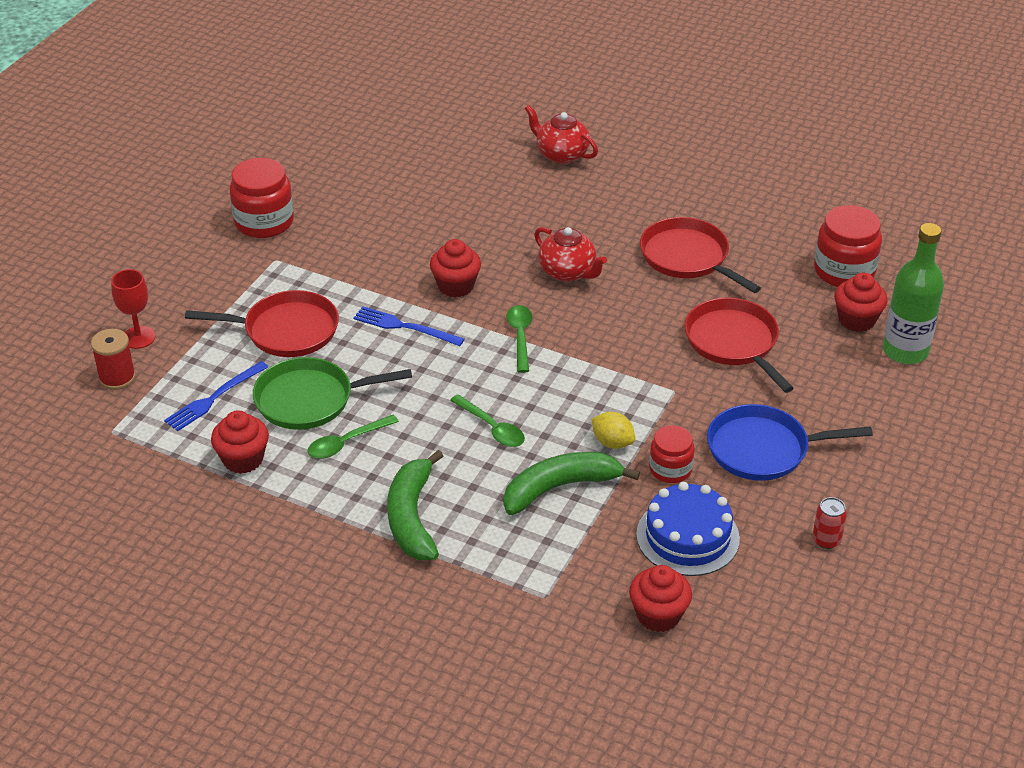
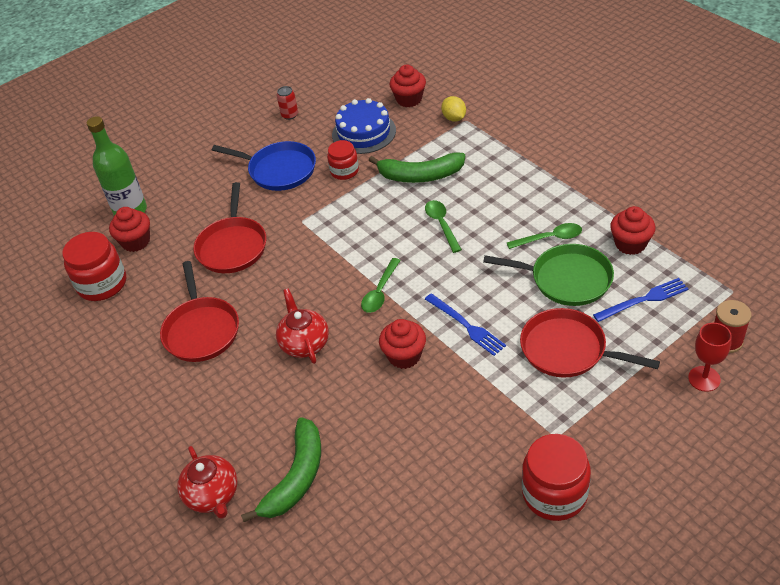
camera: 150 degrees left, 5 degrees up
(412, 517) = (524, 178): green banana -> green banana (296, 477)
(612, 442) = (368, 196): yellow lemon -> yellow lemon (454, 118)

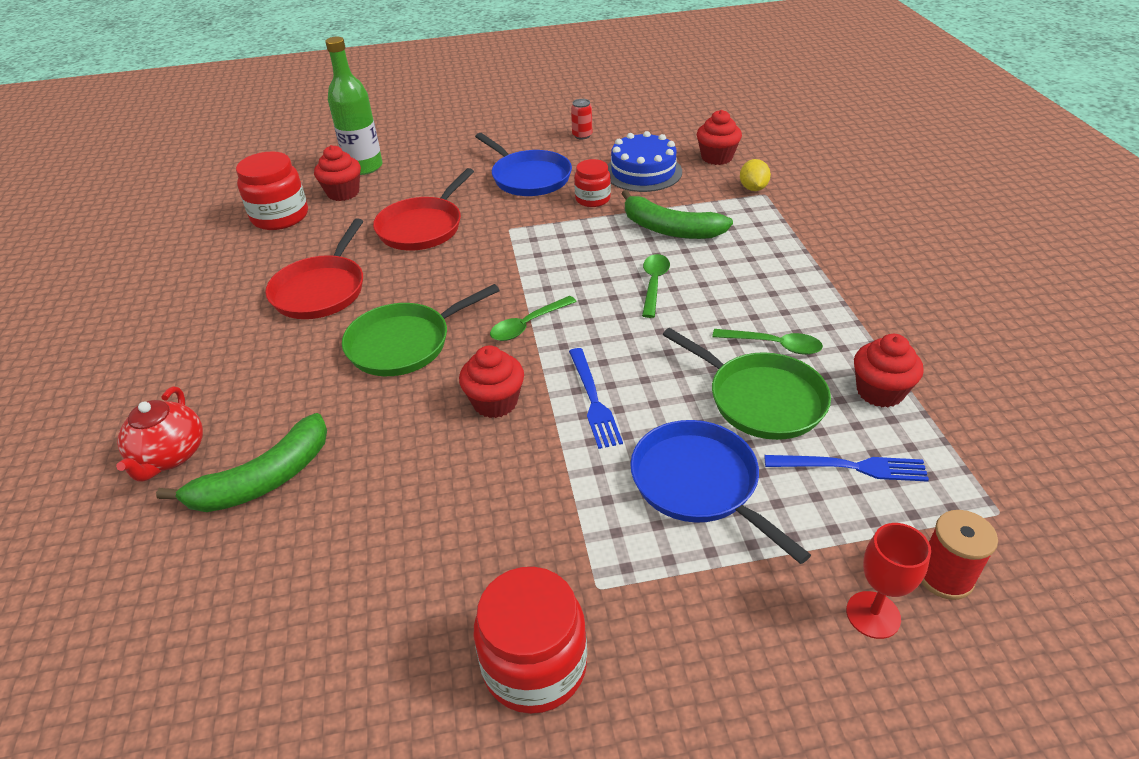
camera: 25 degrees right, 5 degrees down
(304, 343) = (404, 344): red teapot -> green pan
(567, 349) = (698, 483): red pan -> blue pan

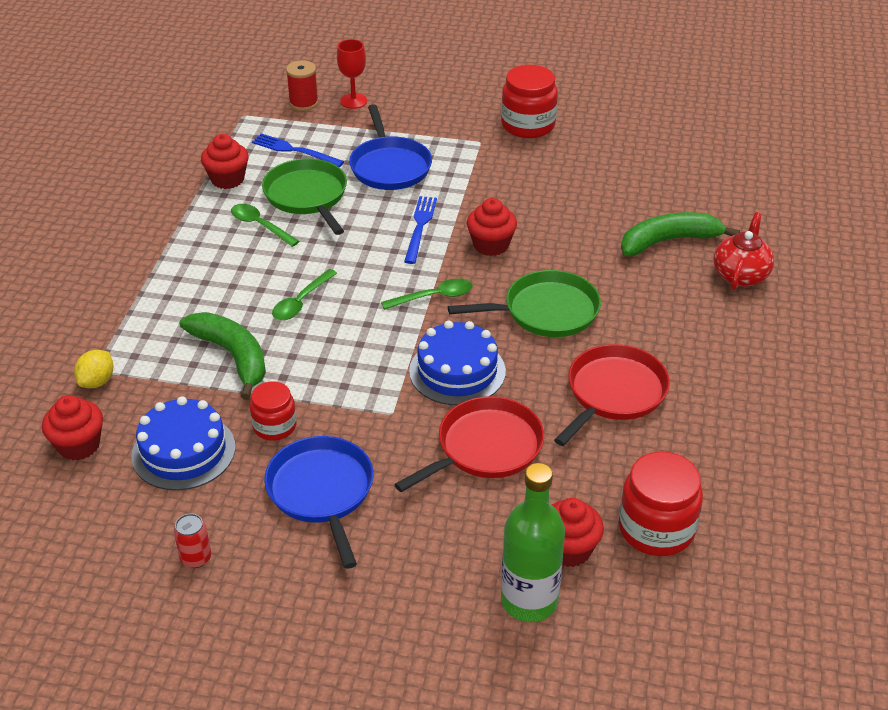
camera: 160 degrees left, 0 degrees up
(470, 269) = (457, 371): none -> blue cake

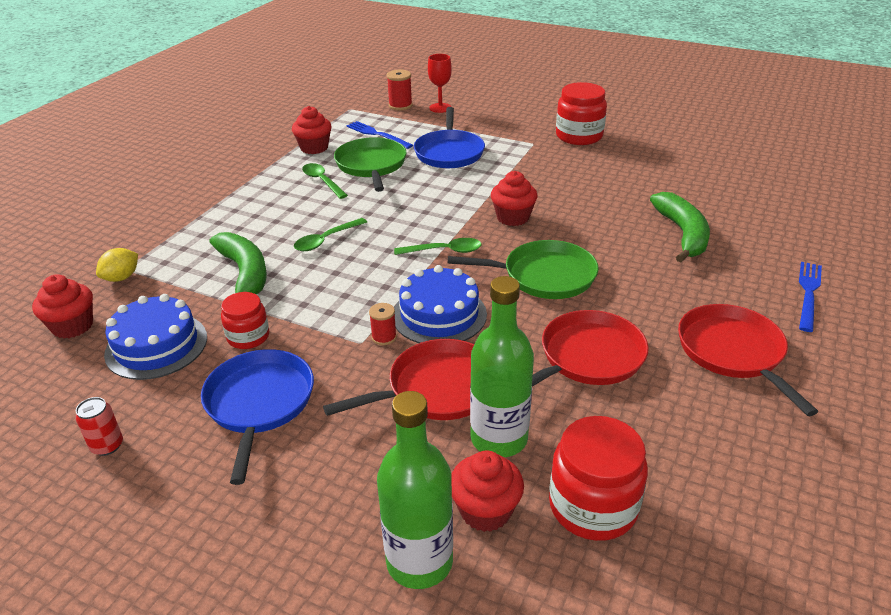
camera: 15 degrees right, 5 degrees down
(412, 404) = (384, 337): none -> red spool
(420, 227) = (455, 197): blue fork -> blue fork (808, 293)
(558, 485) = (499, 438): none -> green bottle
(669, 241) = (682, 234): green banana -> green banana turned 90 degrees clockwise
(740, 275) = (749, 270): red teapot -> none
(742, 366) = (733, 352): none -> red pan

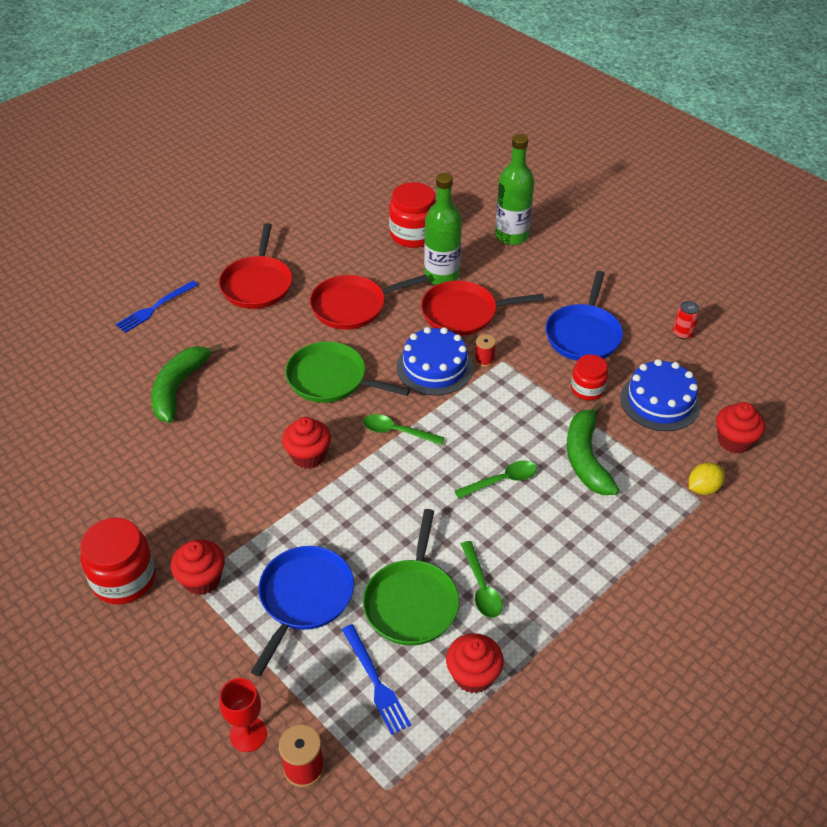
camera: 160 degrees left, 10 degrees up
(485, 510) = (469, 246): red cupcake -> red cupcake (202, 579)

